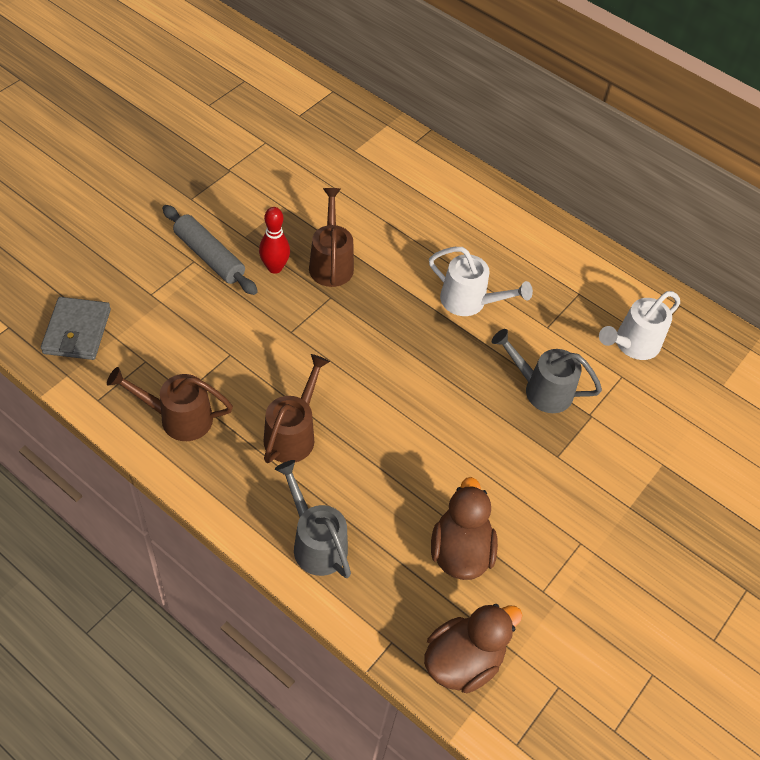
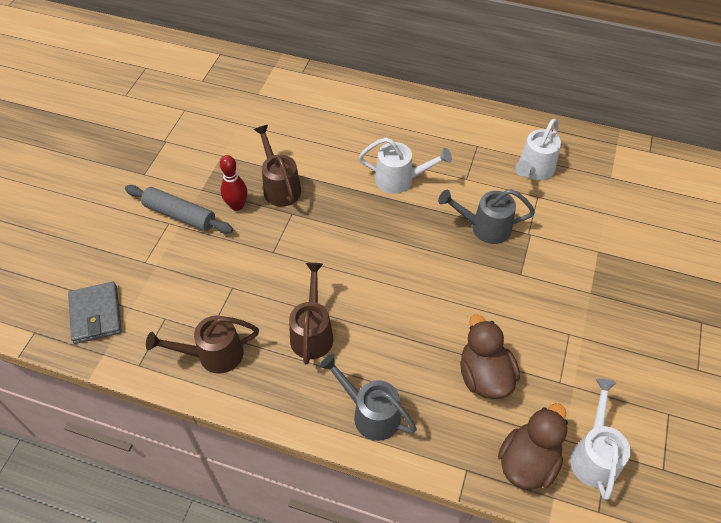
camera: 15 degrees left, 0 degrees up
(542, 683) = (594, 455): none -> white watering can

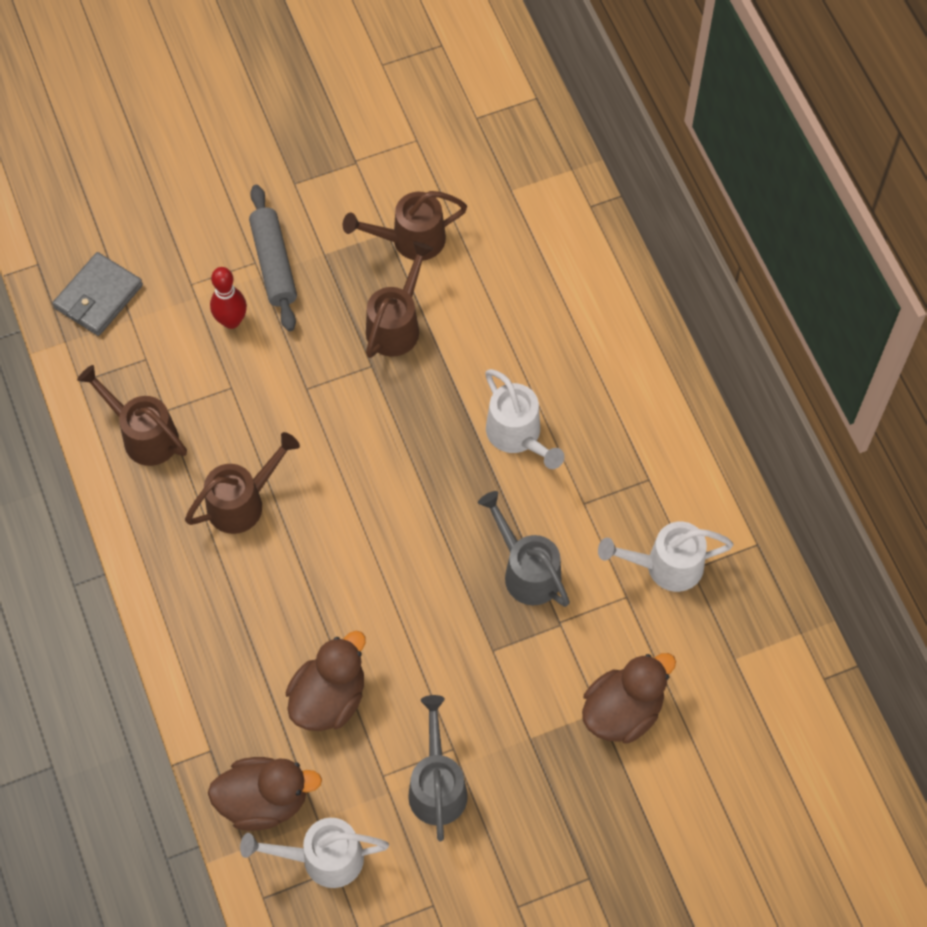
camera: 50 degrees right, 10 degrees up
(237, 149) = (410, 240): none -> brown watering can
(237, 206) = (334, 305): red bowling pin -> red bowling pin (231, 321)
(370, 413) = (199, 622): grey watering can -> grey watering can (437, 785)
(594, 455) = (322, 858): white watering can -> white watering can turned 150 degrees counterclockwise
(606, 241) = (623, 711): none -> brown duck

